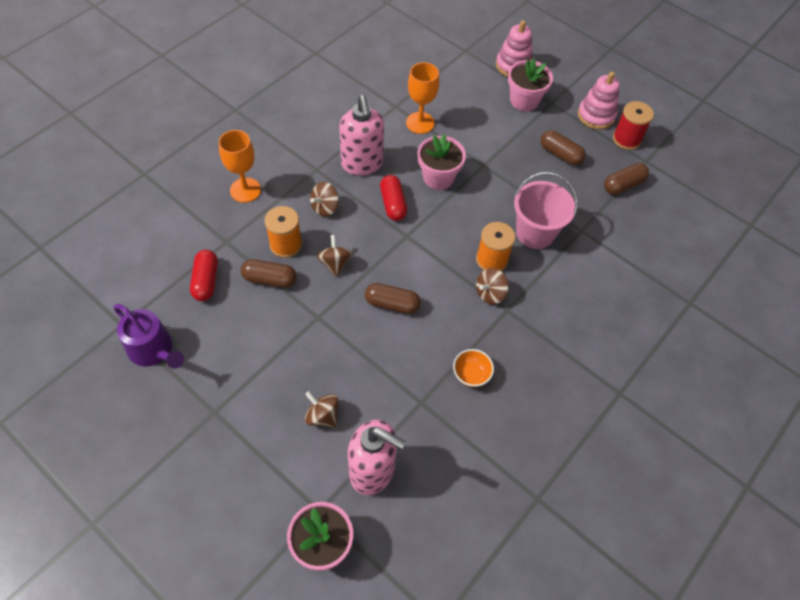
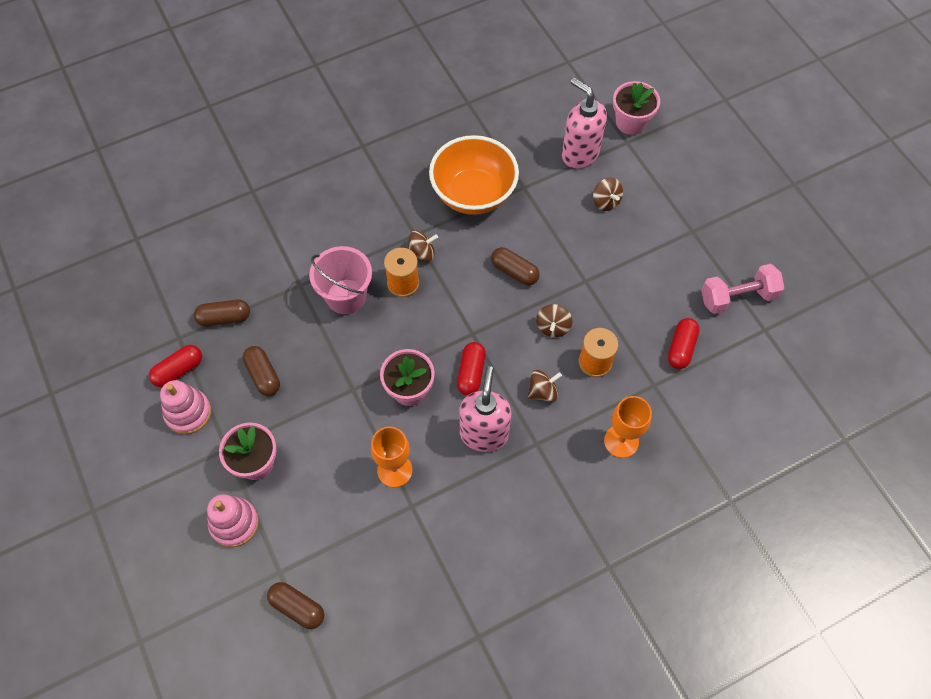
camera: 155 degrees left, 5 degrees up
(153, 350) = (737, 297): purple watering can -> pink dumbbell
(270, 279) = (619, 330): brown capsule -> brown capsule (297, 607)
(471, 374) = (473, 194): orange bowl -> orange bowl, size x2.50
(626, 139) = (178, 370): red spool -> red capsule

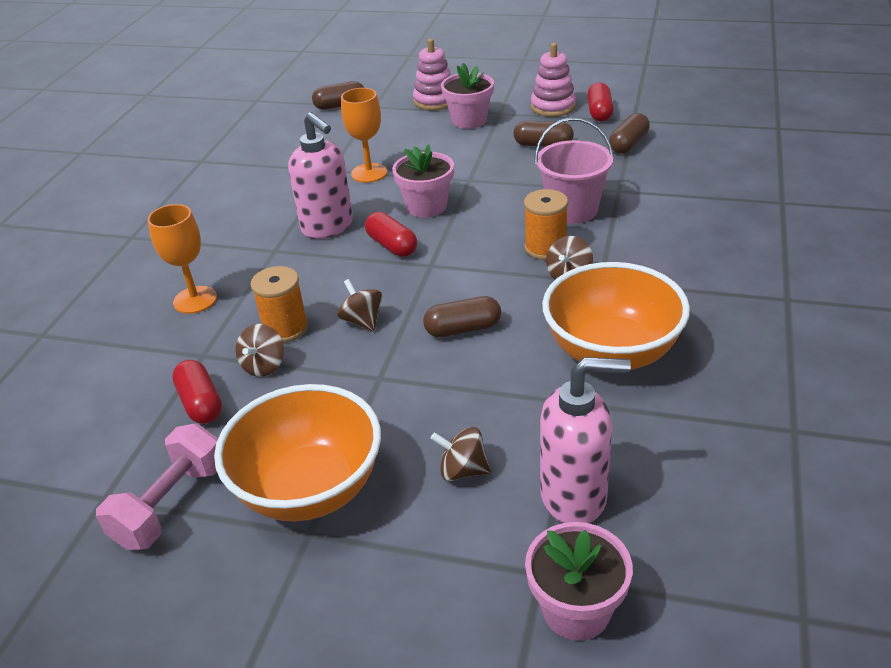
camera: 135 degrees right, 25 degrees down
(542, 392) = (311, 278): brown spinning top -> brown spinning top (264, 366)
(674, 250) = (309, 489): none -> orange bowl

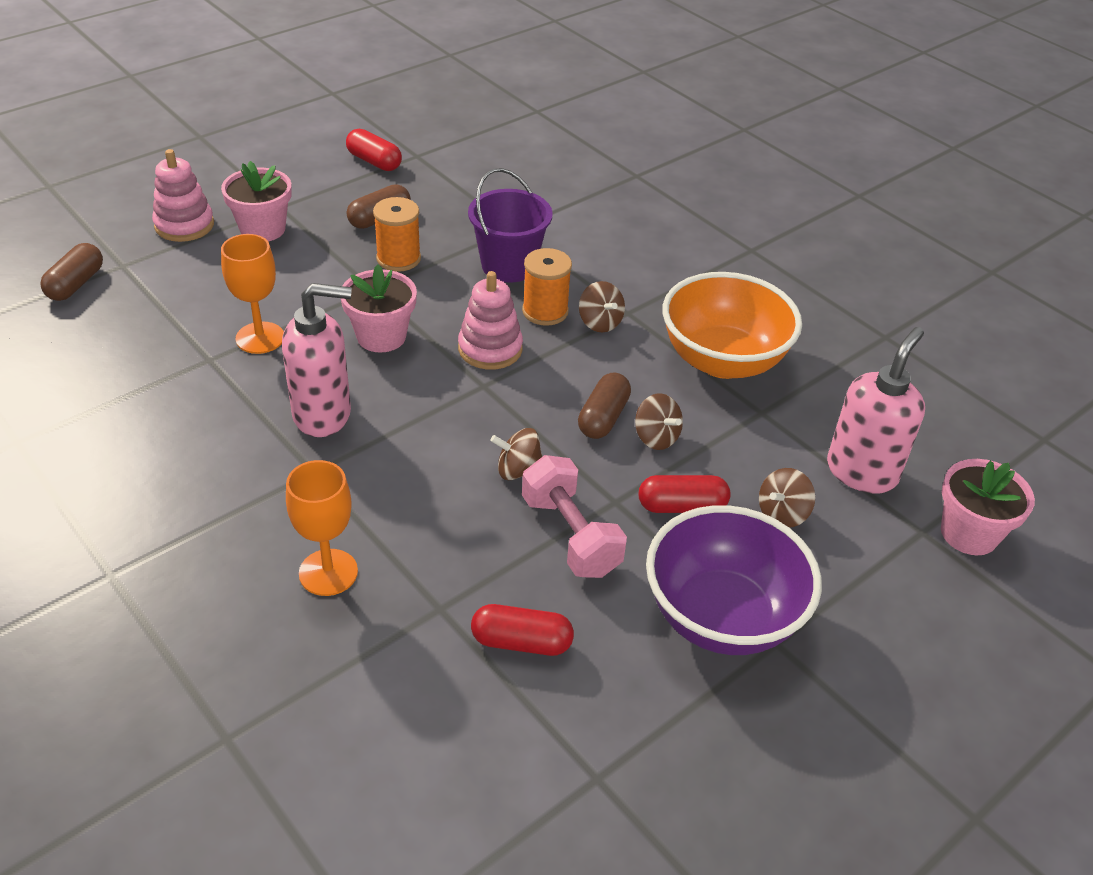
camera: 60 degrees left, 5 degrees up
(171, 505) = (656, 726): pink dumbbell -> pink dumbbell (570, 535)
(264, 366) = (511, 569): brown spinning top -> brown spinning top (656, 437)
(285, 328) = (467, 527): orange spool -> orange spool (398, 259)
(309, 489) = (722, 617): orange bowl -> purple bowl
(392, 245) = (418, 391): red capsule -> red capsule (681, 506)
(553, 107) = (321, 175): pink stacking toy -> pink stacking toy (490, 349)
(572, 210) = (508, 266): pink bucket -> purple bucket
(628, 144) = (450, 181): brown capsule -> none

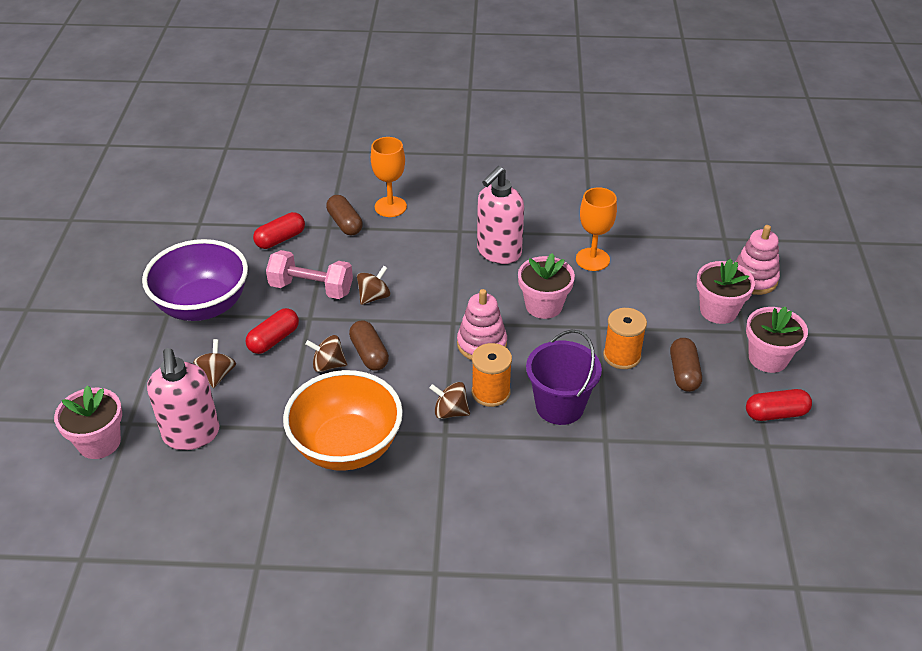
camera: 135 degrees right, 0 degrees up
(76, 284) = (717, 215): brown capsule -> brown capsule (345, 223)
(305, 184) = (768, 358): none -> pink flower pot

